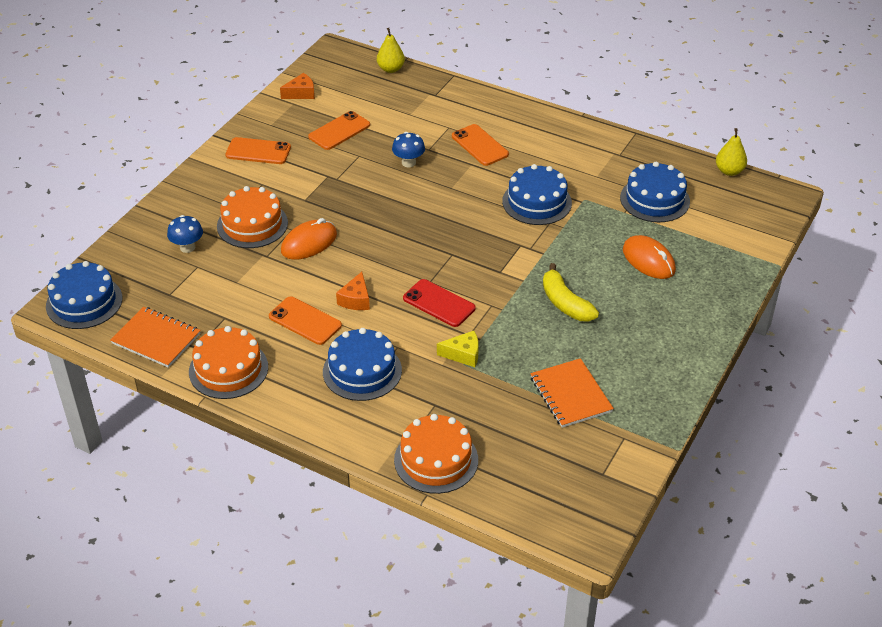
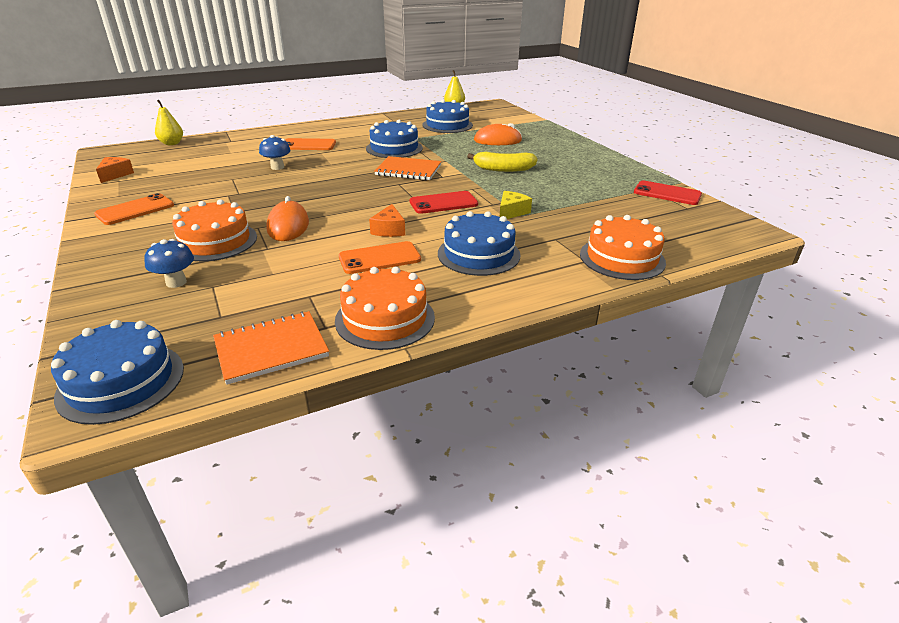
camera: 55 degrees left, 10 degrees down
(339, 131) = (190, 176): orange phone -> none
(356, 299) = (389, 230): orange cheese -> orange cheese turned 45 degrees clockwise
(570, 395) = (596, 193): orange notebook -> orange notebook (408, 170)
(628, 447) = (667, 193): none -> red phone

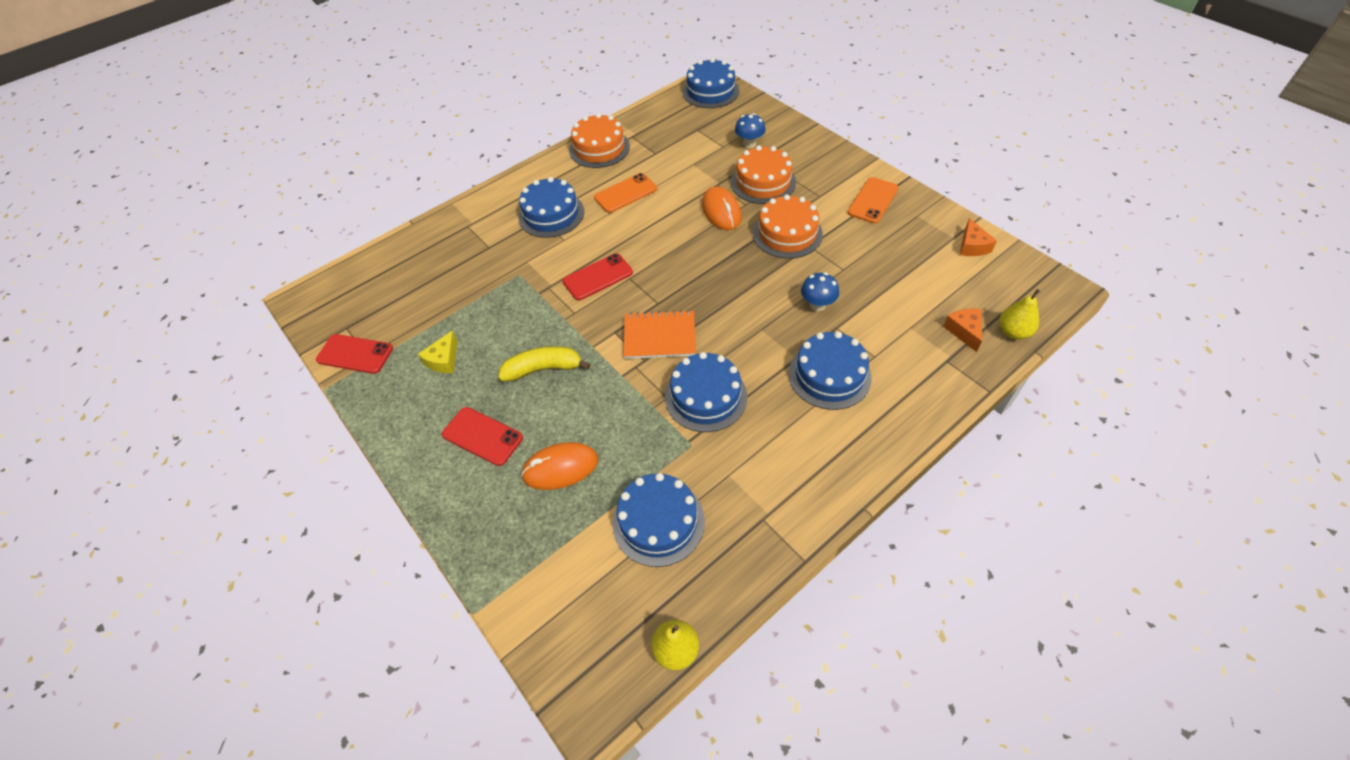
camera: 170 degrees right, 20 degrees up
(271, 349) = (652, 119): orange notebook -> none
(308, 145) = (829, 375): orange phone -> blue cake
(389, 230) = (633, 226): orange cheese -> orange cheese (964, 331)
(511, 212) = (528, 277): yellow cheese -> yellow cheese (444, 360)
(548, 153) = (482, 436): none -> red phone
(622, 258) = (437, 235): orange cake -> orange cake (787, 233)

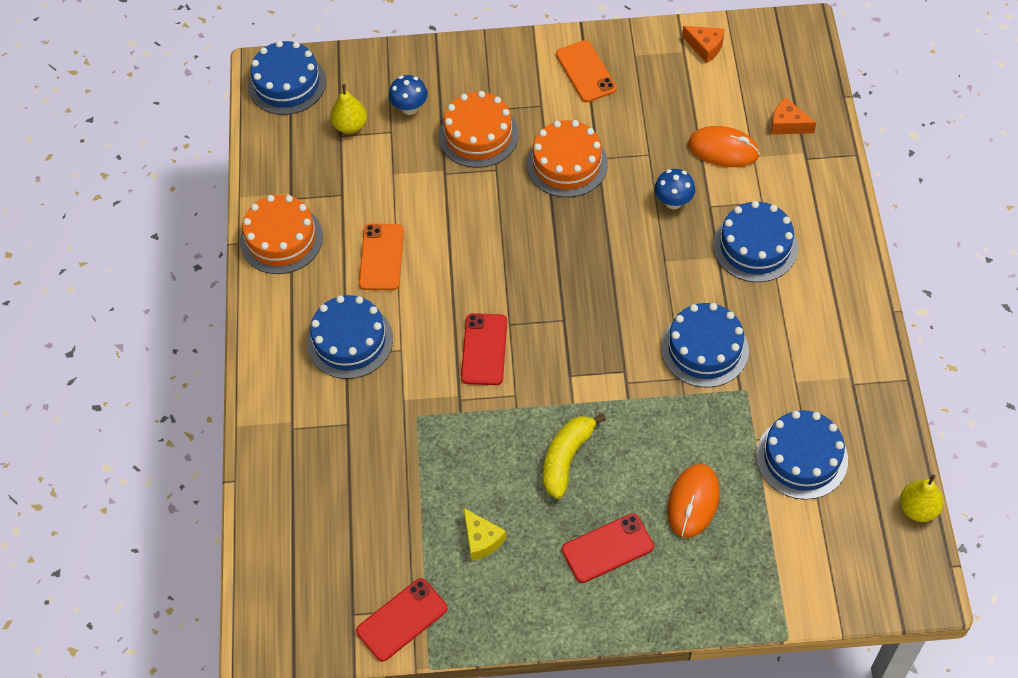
camera: 55 degrees left, 5 degrees up
(659, 336) = (606, 342): orange notebook -> none
(721, 211) = (487, 195): orange mouse -> orange mouse (723, 149)
(1013, 332) = (815, 94): yellow pear -> yellow pear (350, 126)

